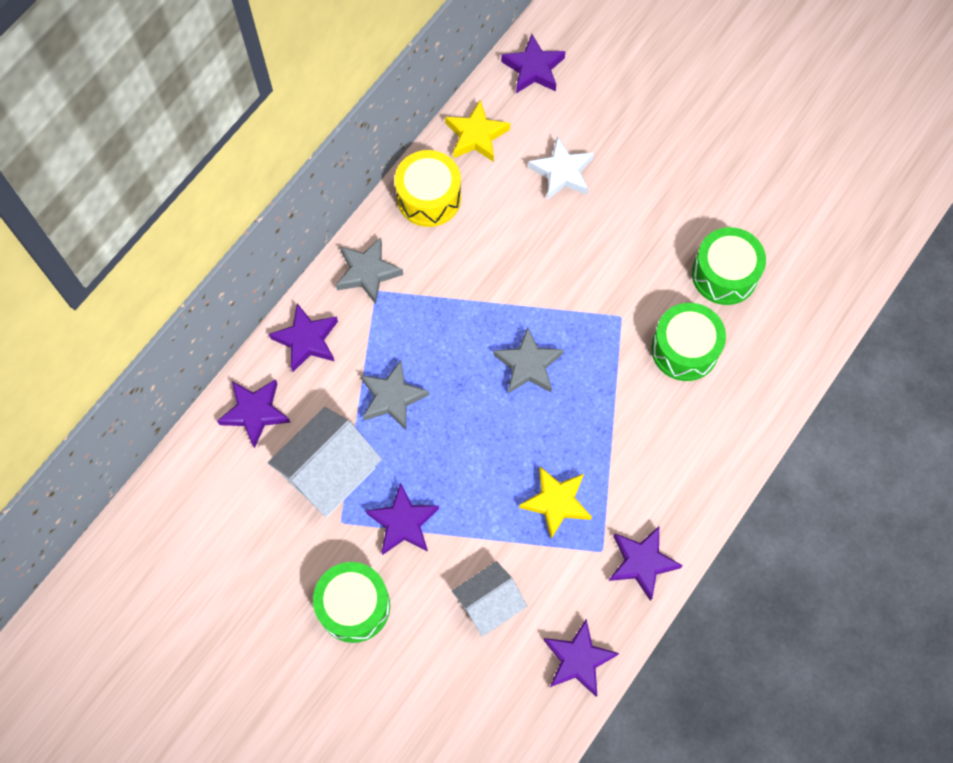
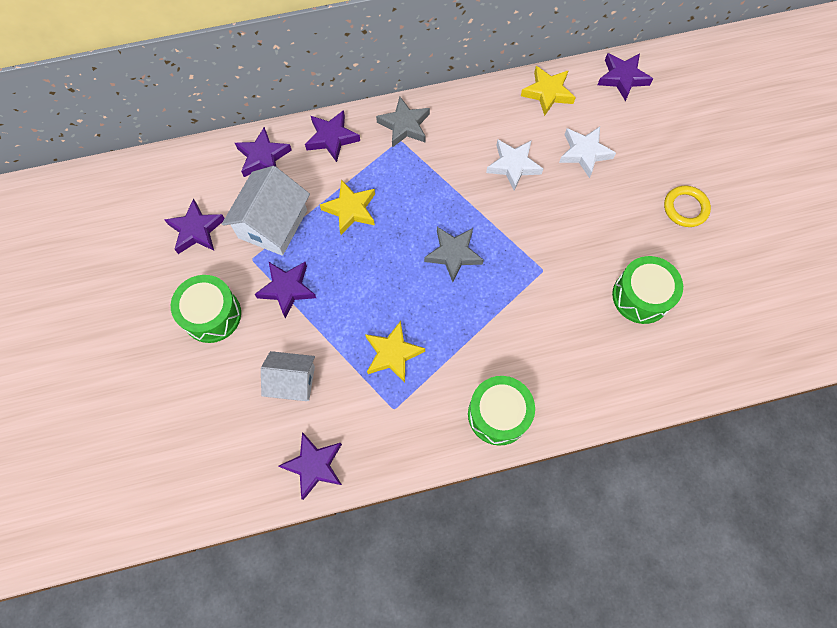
camera: 40 degrees right, 0 degrees up
(329, 471) = (273, 224): white house -> white house turned 60 degrees counterclockwise
(392, 398) = (350, 210): grey star -> yellow star
(429, 197) = (483, 108): yellow drum -> none
(507, 235) = (513, 165): none -> white star
(641, 563) = (413, 438): purple star -> purple star (196, 230)
(684, 349) = (568, 324): green drum -> green drum (498, 414)
(694, 160) = (685, 208): none -> yellow ring

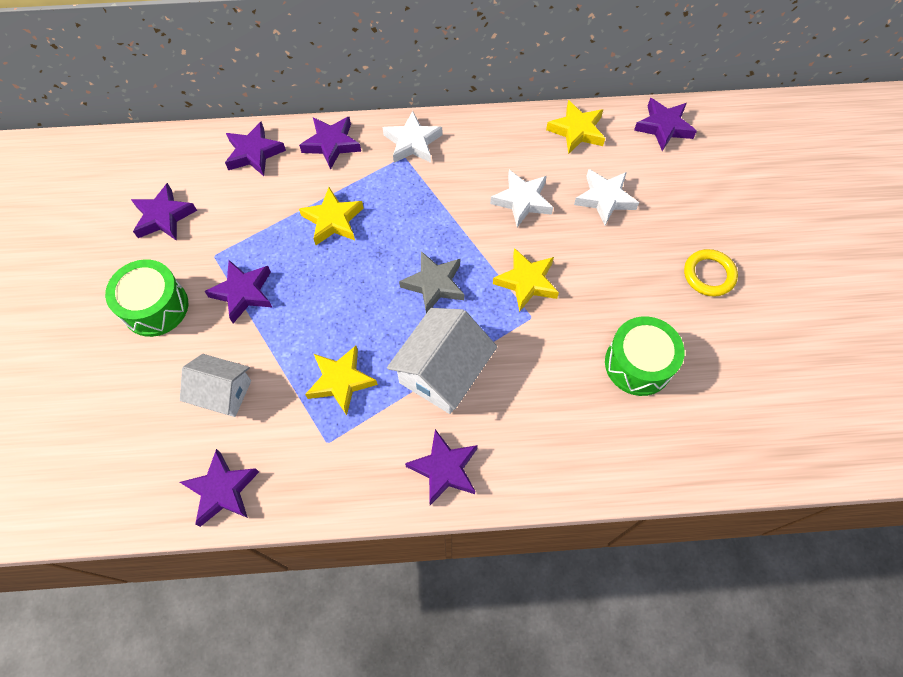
camera: 10 degrees right, 5 degrees down
(273, 224) = (246, 222): white house -> white house (443, 372)
(404, 125) = (412, 142): grey star -> white star
(498, 414) = (444, 469): green drum -> purple star
(533, 239) = (527, 282): none -> yellow star

